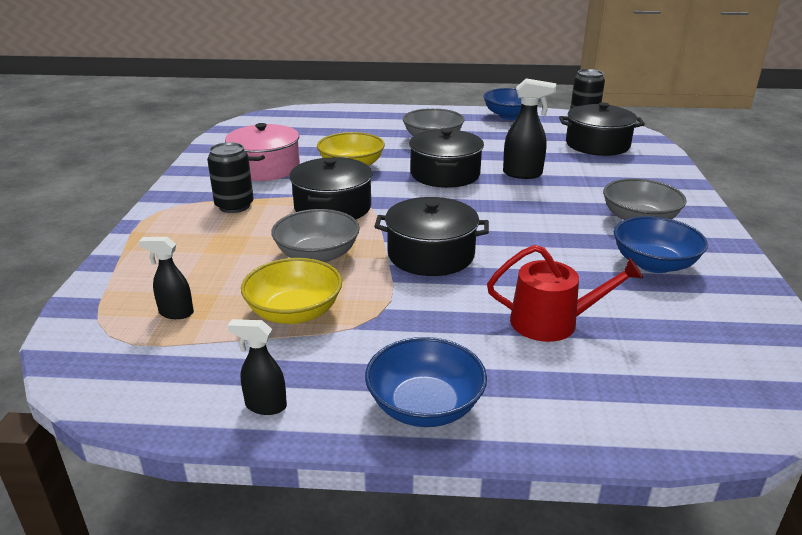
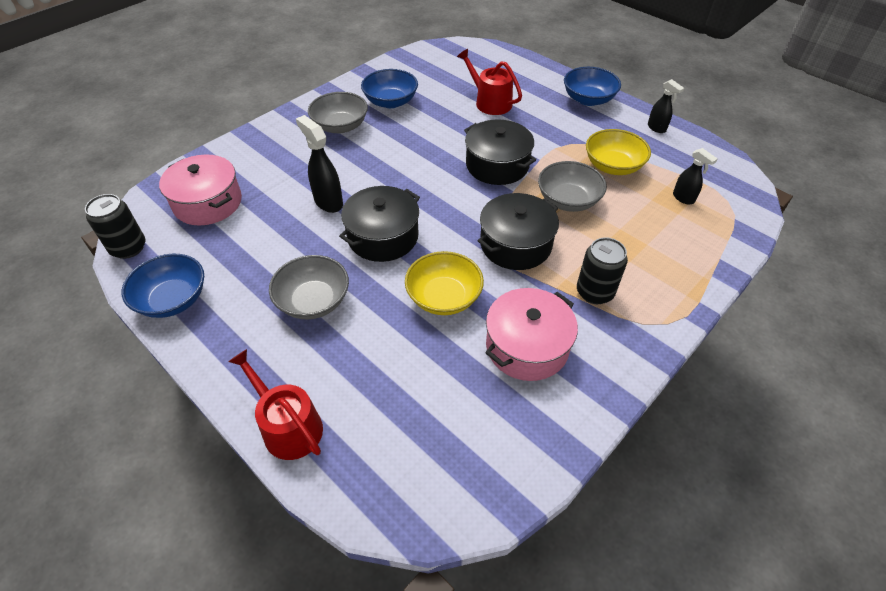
camera: 140 degrees left, 20 degrees up
(368, 112) = (288, 426): none -> red watering can
(597, 145) = (208, 203): black pot -> pink pot

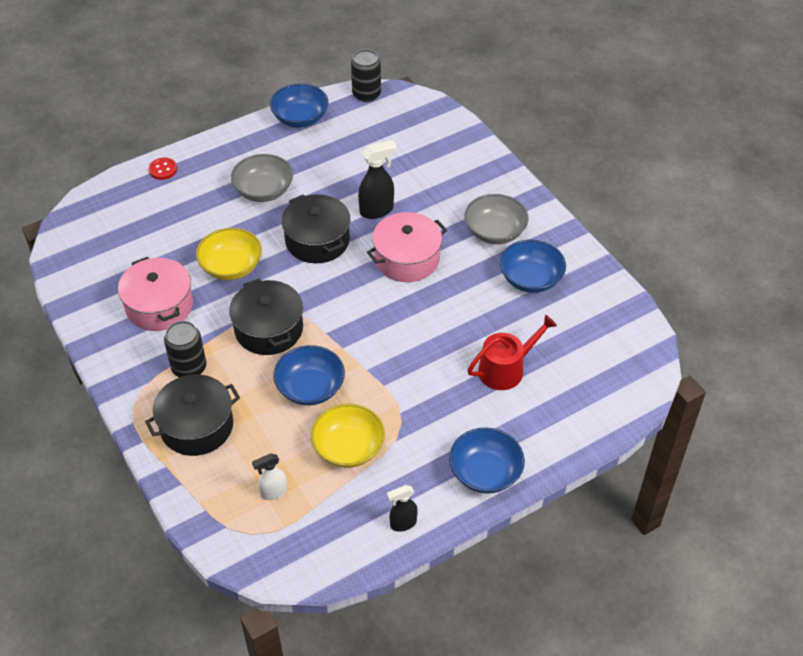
camera: 105 degrees right, 0 degrees up
(208, 203) = (405, 136): pink pot -> pink pot (407, 259)
(288, 426) = (163, 170): red watering can -> red button
(497, 165) = (386, 345): black pot -> black pot (196, 426)
(568, 200) = (310, 388): grey bowl -> blue bowl
(683, 198) = (273, 492): black spray bottle -> white spray bottle

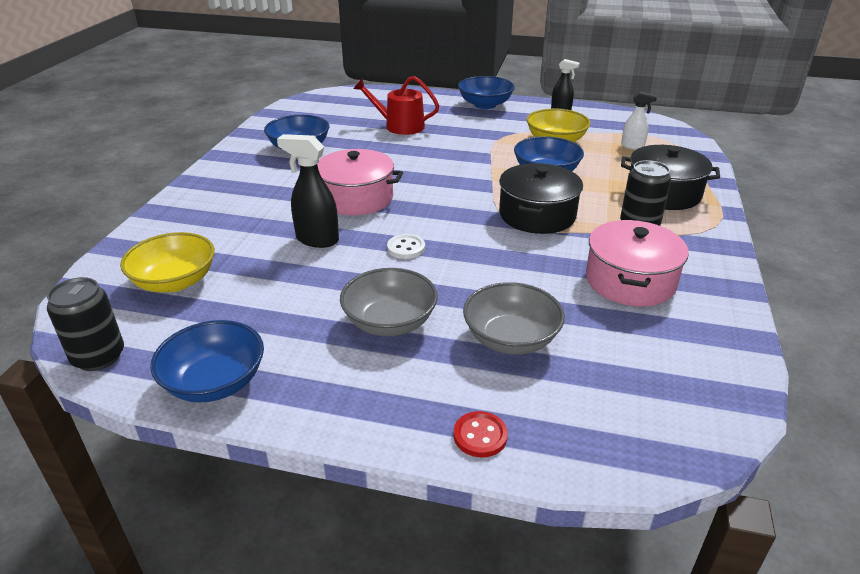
camera: 135 degrees left, 15 degrees down
(231, 267) = (517, 273): yellow bowl -> yellow bowl (175, 281)
(317, 240) = (406, 248): black pot -> white button
(495, 232) = (264, 179): grey bowl -> grey bowl (511, 339)

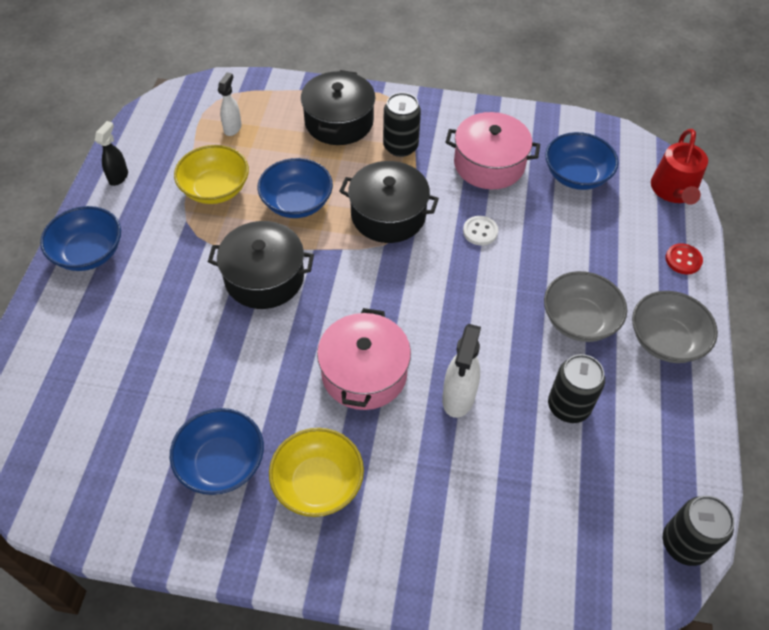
camera: 95 degrees left, 20 degrees up
(175, 281) = (558, 517): yellow bowl -> yellow bowl (318, 483)
(215, 382) = (685, 434): blue bowl -> blue bowl (576, 175)
(284, 301) = (568, 406): none -> black can
(316, 240) = (458, 398): black spray bottle -> white spray bottle
(400, 126) = (153, 347): red watering can -> red watering can (674, 190)
(406, 248) = (463, 317): white button -> white button (480, 231)
(460, 160) = (264, 277): none -> black pot
(511, 339) = (580, 241): grey bowl -> grey bowl (665, 340)

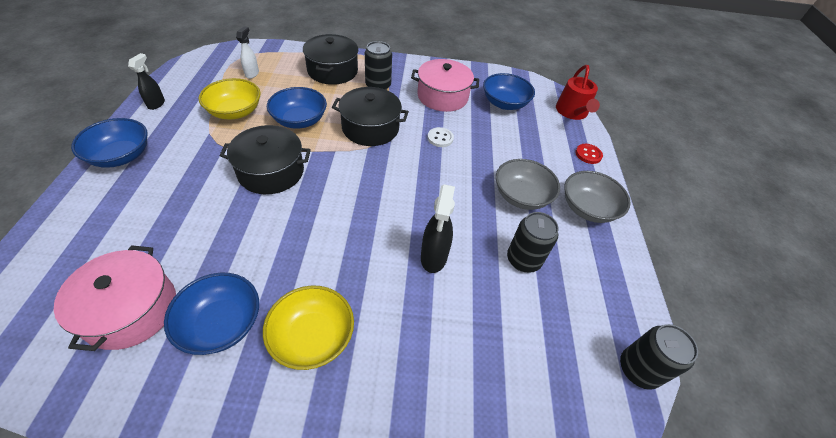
camera: 10 degrees left, 5 degrees down
(364, 373) = (354, 241): pink pot -> pink pot (131, 309)
(458, 398) = (433, 257): white spray bottle -> black spray bottle

